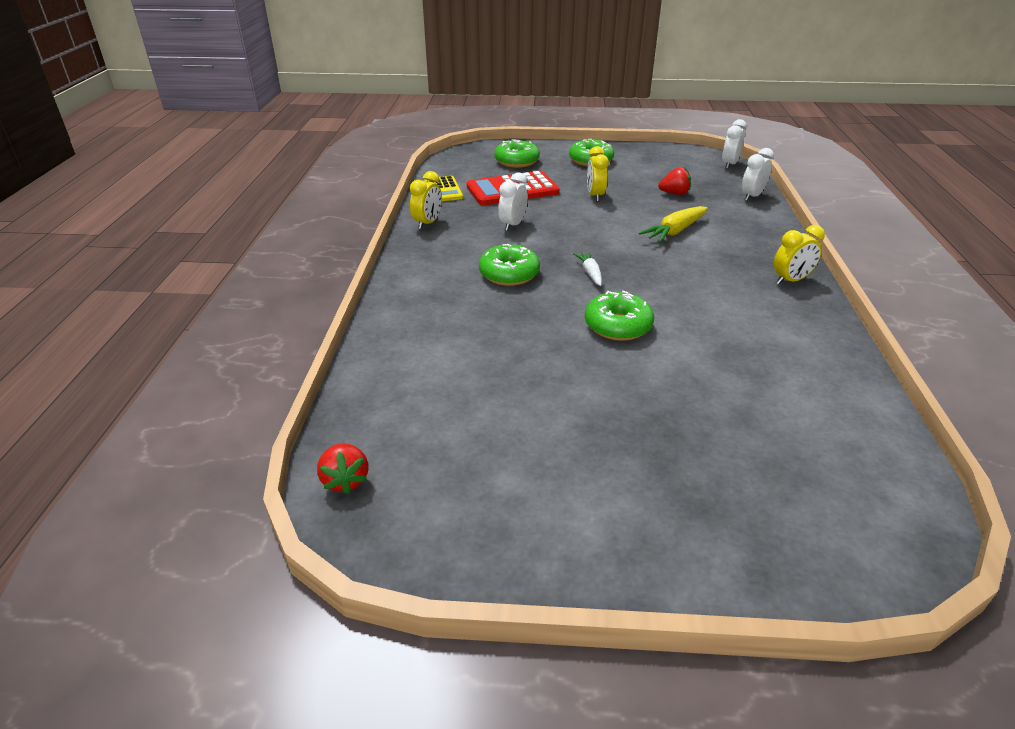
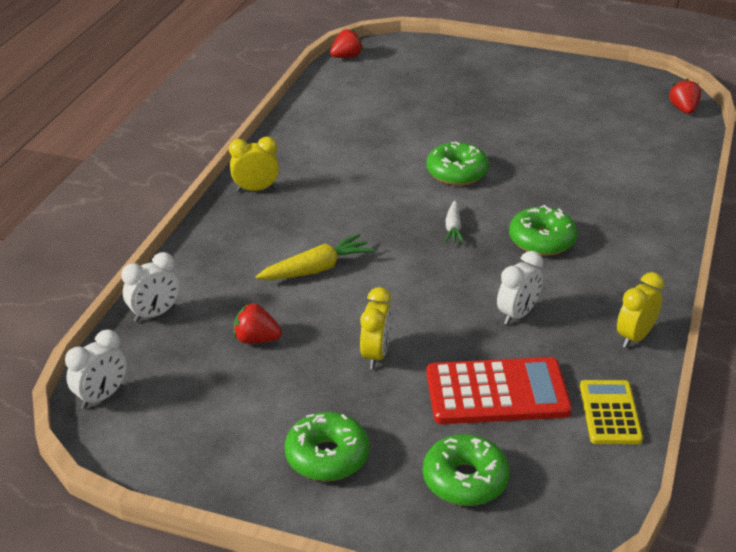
camera: 165 degrees left, 0 degrees up
(924, 508) = (346, 57): none -> red strawberry

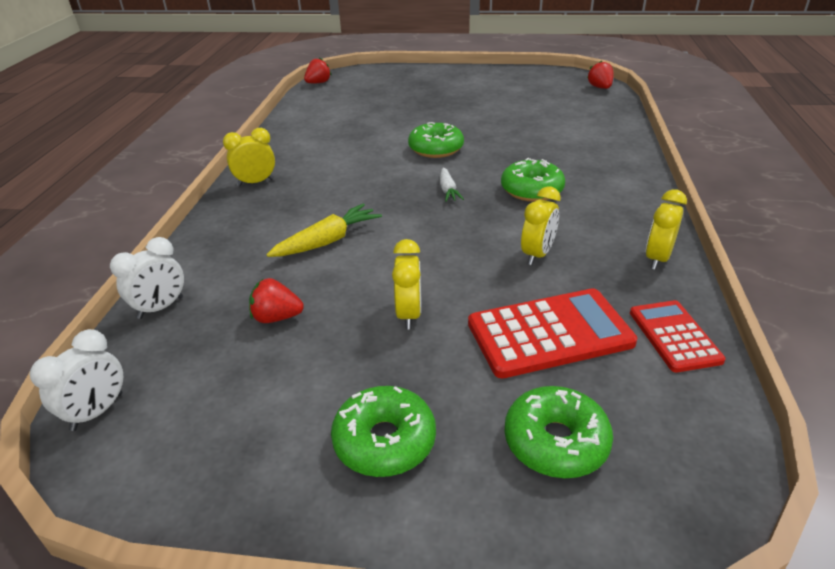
camera: 10 degrees left, 0 degrees up
(517, 314) = (537, 254): white clock -> yellow clock
(610, 413) = (674, 336): yellow calculator -> red calculator

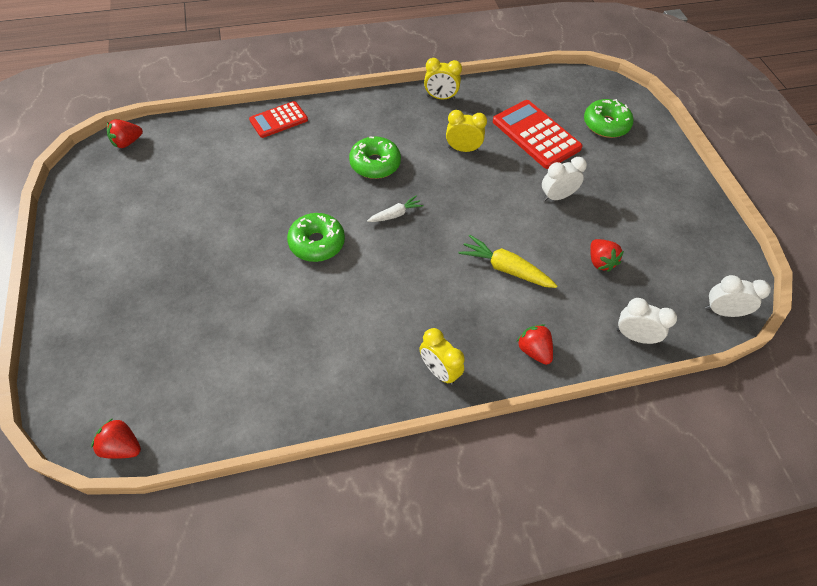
camera: 115 degrees left, 20 degrees up
(221, 234) = (534, 350): none -> red strawberry
(384, 441) = (647, 180): green donut -> none
(409, 314) = (556, 196): yellow clock -> white clock
(674, 336) = (510, 91): red calculator -> red calculator (278, 120)

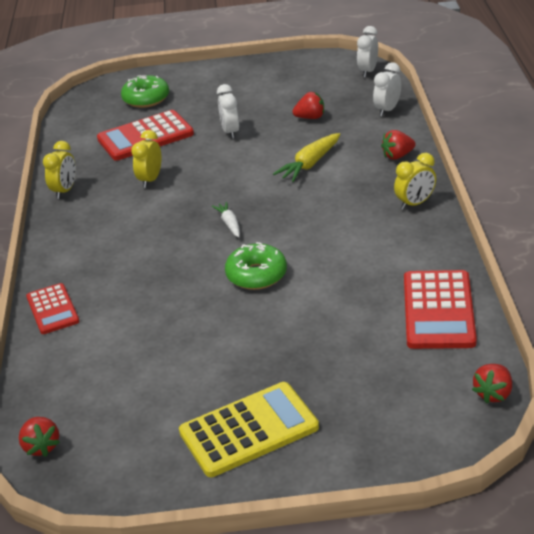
camera: 75 degrees left, 20 degrees down
(117, 259) = (249, 430): none -> yellow calculator
(252, 396) = (438, 310): none -> red calculator
(375, 164) = (153, 236): green donut -> none

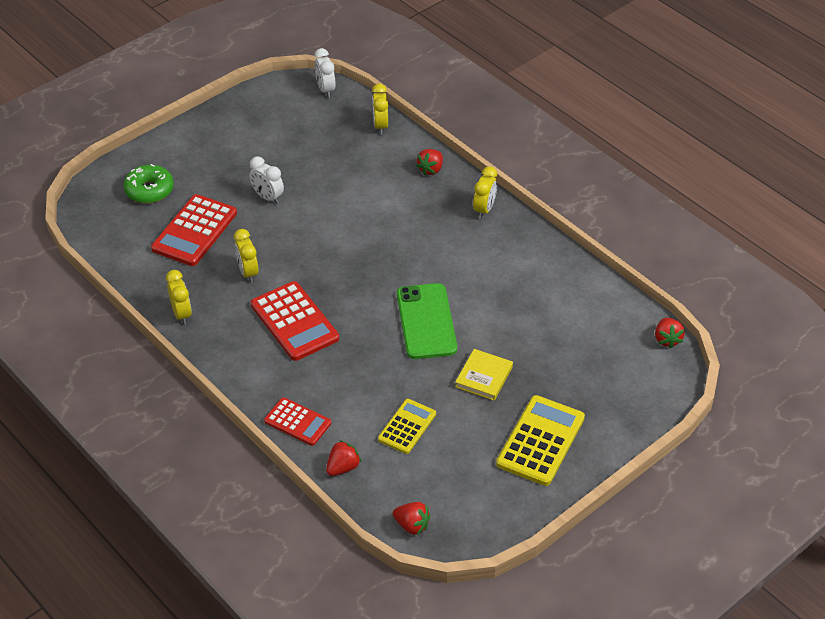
camera: 40 degrees left, 10 degrees up
(138, 356) = (407, 427): none -> yellow calculator
(229, 224) = (359, 286): white carrot -> none
(256, 275) = (426, 321): green donut -> green phone
(257, 345) = (484, 377): none -> yellow book
(309, 164) = (368, 204): yellow carrot -> none
(310, 117) = (323, 157): red strawberry -> red strawberry (343, 467)
(387, 110) = (380, 126): white clock -> yellow clock
(438, 310) = (580, 293): red calculator -> red calculator (294, 322)

